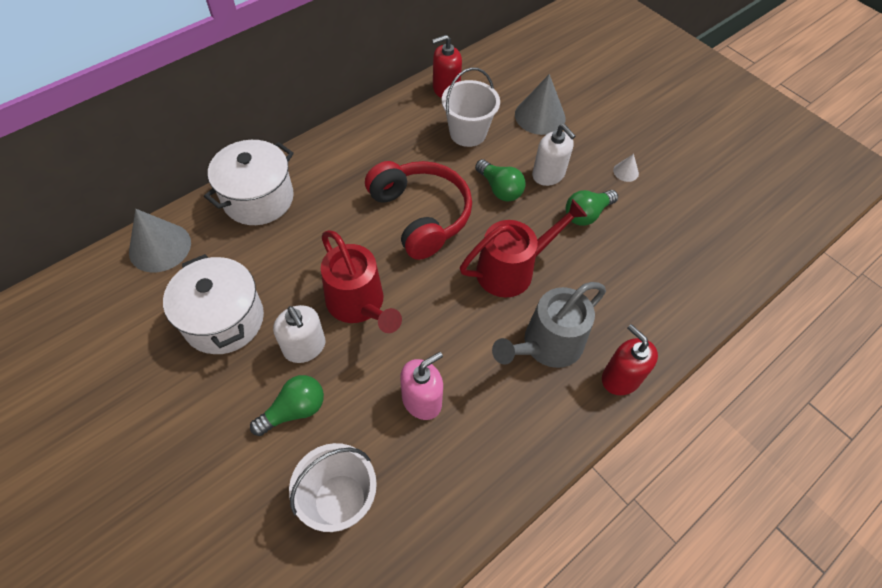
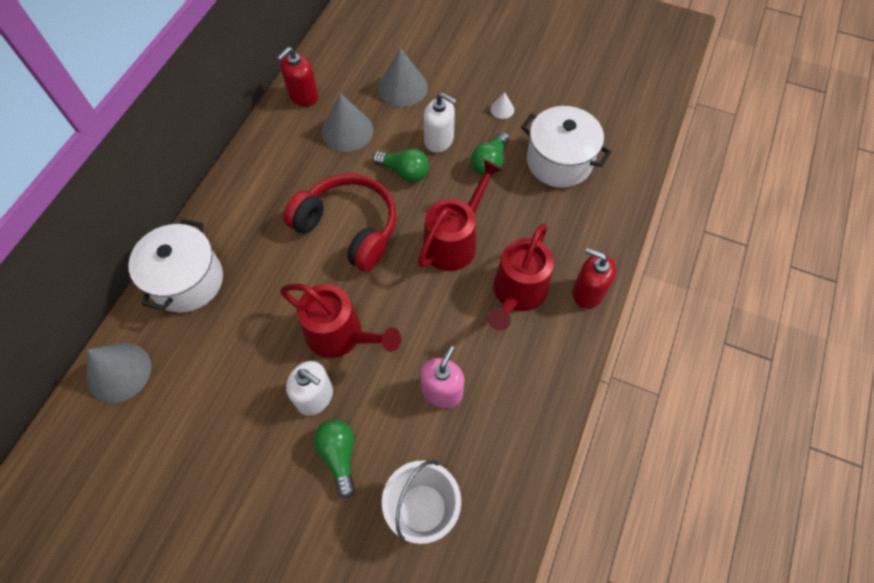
camera: 25 degrees left, 5 degrees up
(224, 320) = (226, 409): white pot -> white pot (559, 161)
(294, 410) = (339, 455): green light bulb -> green light bulb turned 45 degrees counterclockwise
(468, 133) = (347, 131): white bucket -> grey cone
(547, 345) = (517, 293): grey watering can -> red watering can

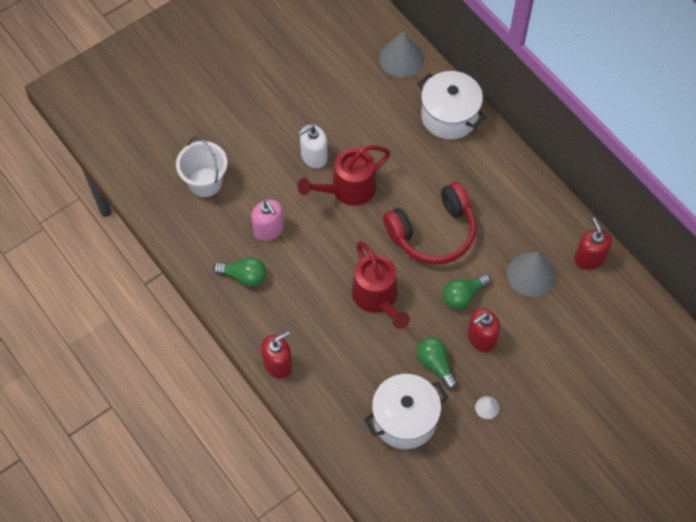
camera: 120 degrees right, 0 degrees up
(339, 455) = (267, 153): green light bulb -> green light bulb (244, 276)
(402, 87) = (557, 340): grey cone -> none
(439, 140) = (481, 338): white soap dispenser -> red soap dispenser
(517, 293) = (308, 316): red watering can -> none

